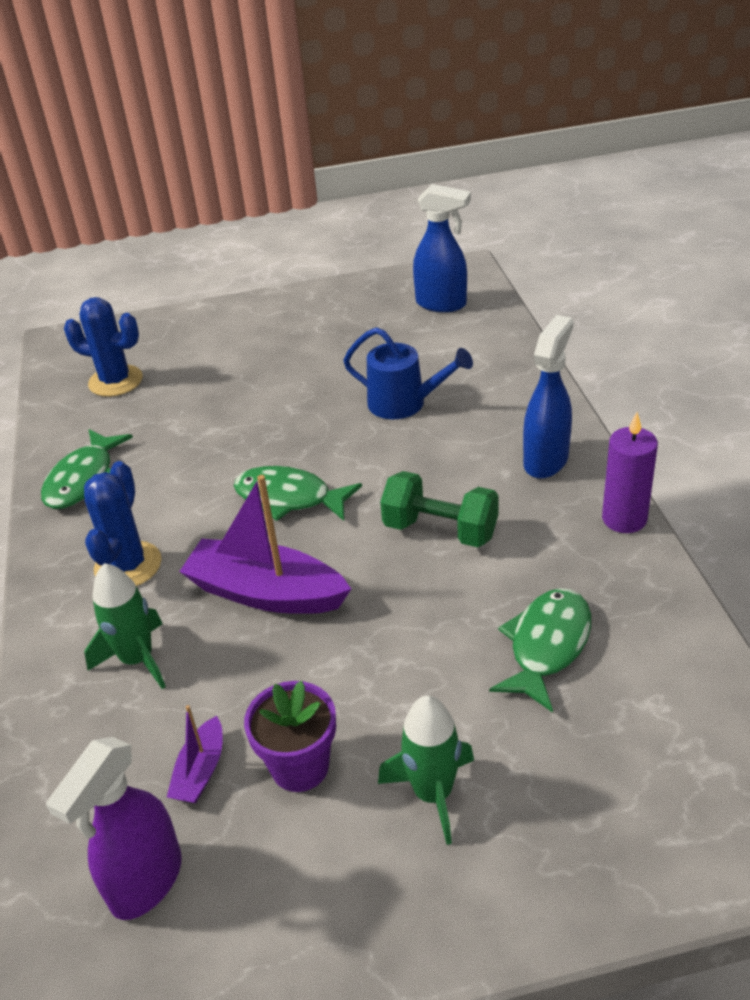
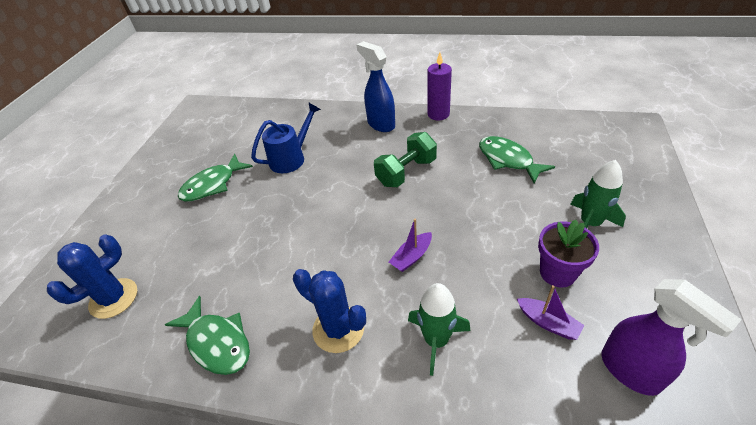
camera: 65 degrees left, 5 degrees up
(266, 593) = (411, 257): purple boat -> purple boat, size x0.49
(289, 498) = (334, 226): green fish -> green fish (212, 185)
(442, 304) = (217, 122): blue spray bottle -> none

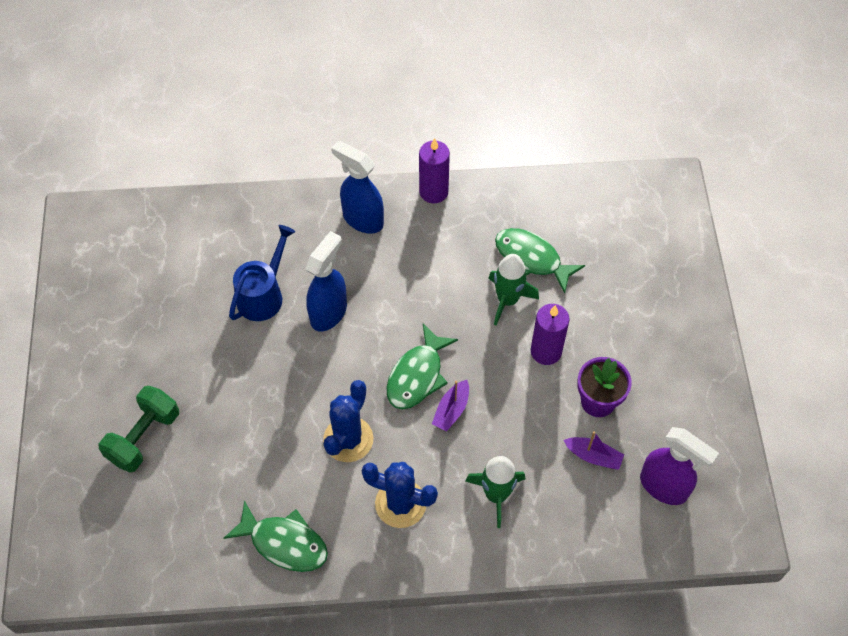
camera: 20 degrees left, 15 degrees up
(114, 298) = (142, 522): blue cactus -> blue cactus (348, 439)
(212, 185) = (178, 353): green fish -> green fish (417, 375)
(334, 174) = (329, 312): none -> blue spray bottle
(406, 172) = (416, 296): green dumbbell -> green dumbbell (144, 437)
(510, 224) = (546, 351): none -> purple candle
(590, 223) = (625, 336): green rocket -> green rocket (507, 300)

